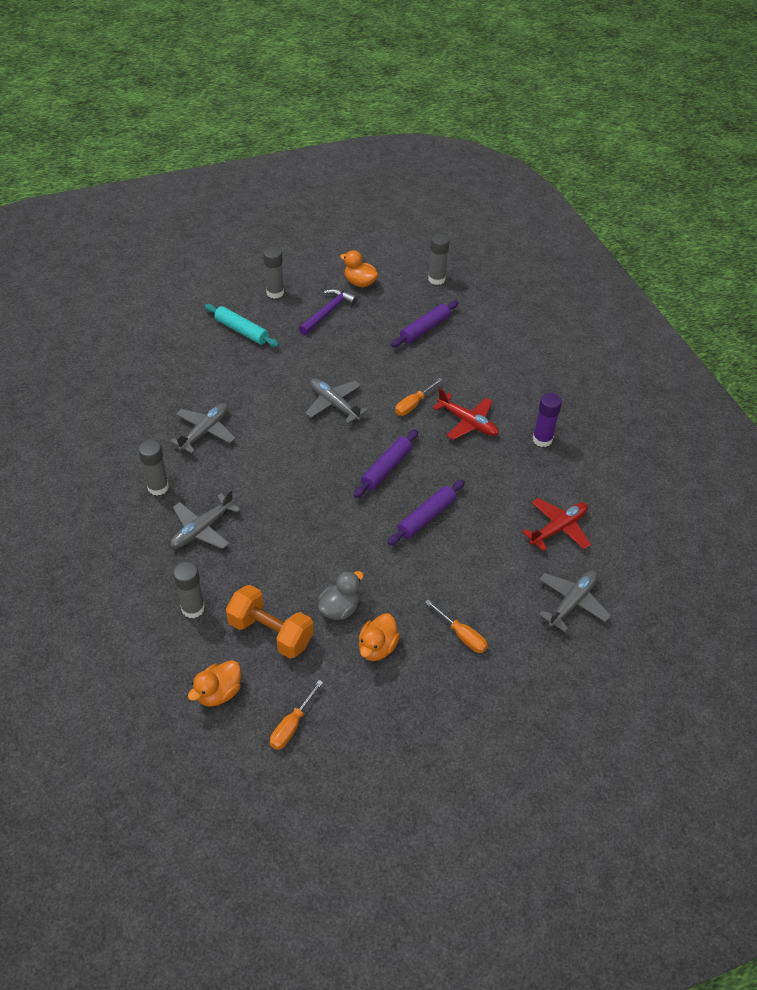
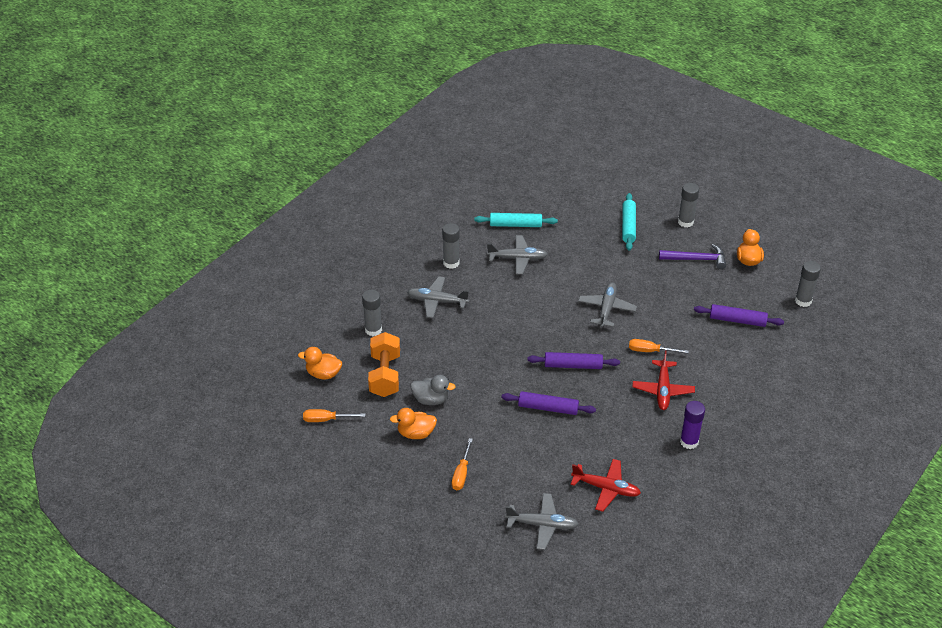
camera: 60 degrees right, 5 degrees down
(156, 408) = (515, 225): none -> turquoise rolling pin

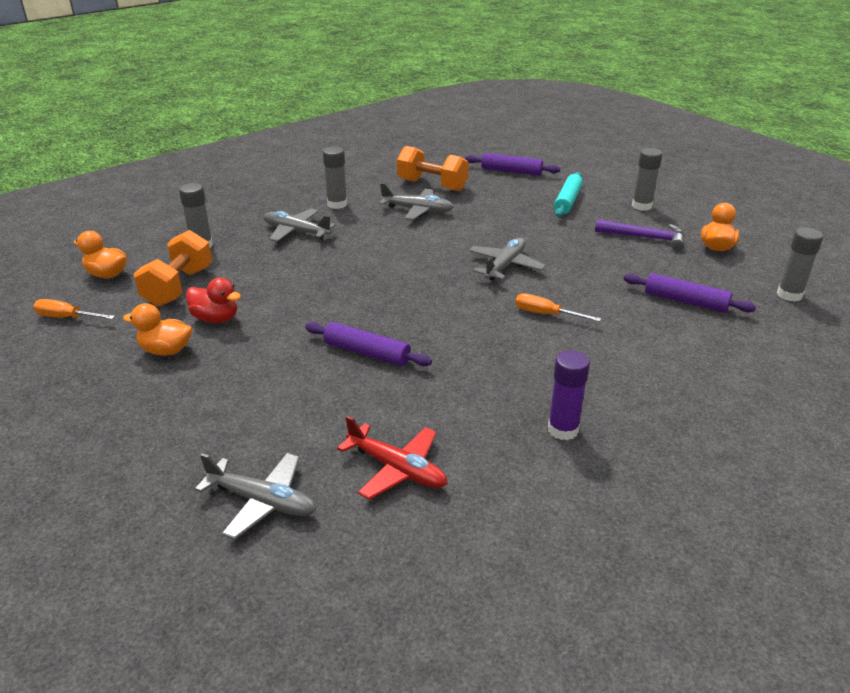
camera: 15 degrees right, 10 degrees down
(431, 399) = (216, 319): grey duck -> red duck
(461, 473) = (190, 408): orange screwdriver -> none
(515, 225) = (432, 185): turquoise rolling pin -> orange dumbbell
(573, 365) = (429, 313): purple rolling pin -> purple rolling pin (511, 171)
(663, 390) = (546, 359): red plane -> none

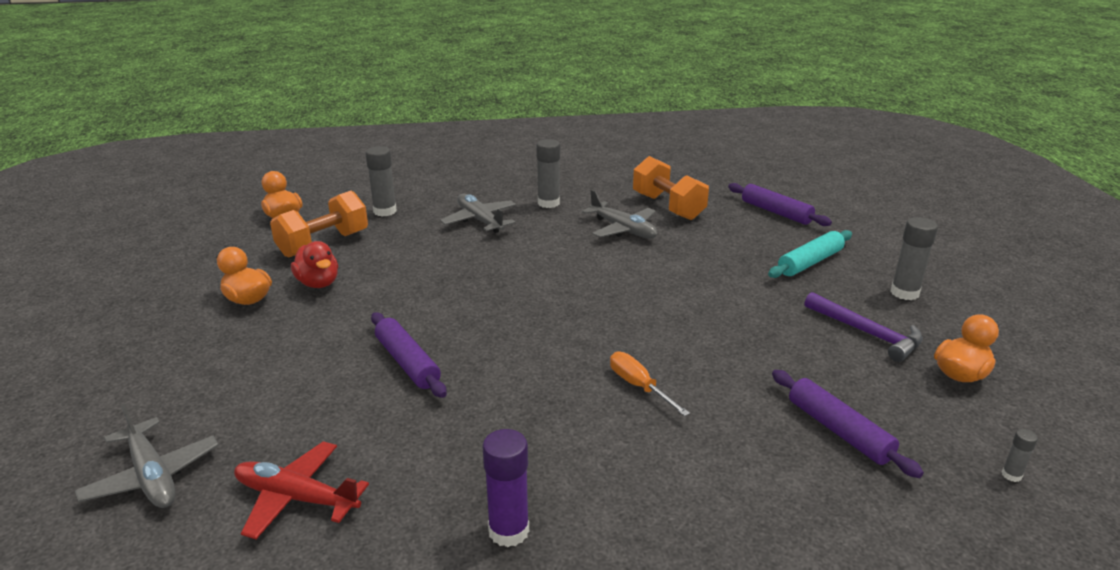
camera: 30 degrees right, 5 degrees down
(67, 318) = (212, 245): orange screwdriver -> none
(397, 469) = (296, 498): red plane -> red plane turned 135 degrees clockwise
(505, 266) = (653, 315): grey plane -> none
(789, 295) = (1011, 475): grey glue stick -> grey glue stick, size x0.49

